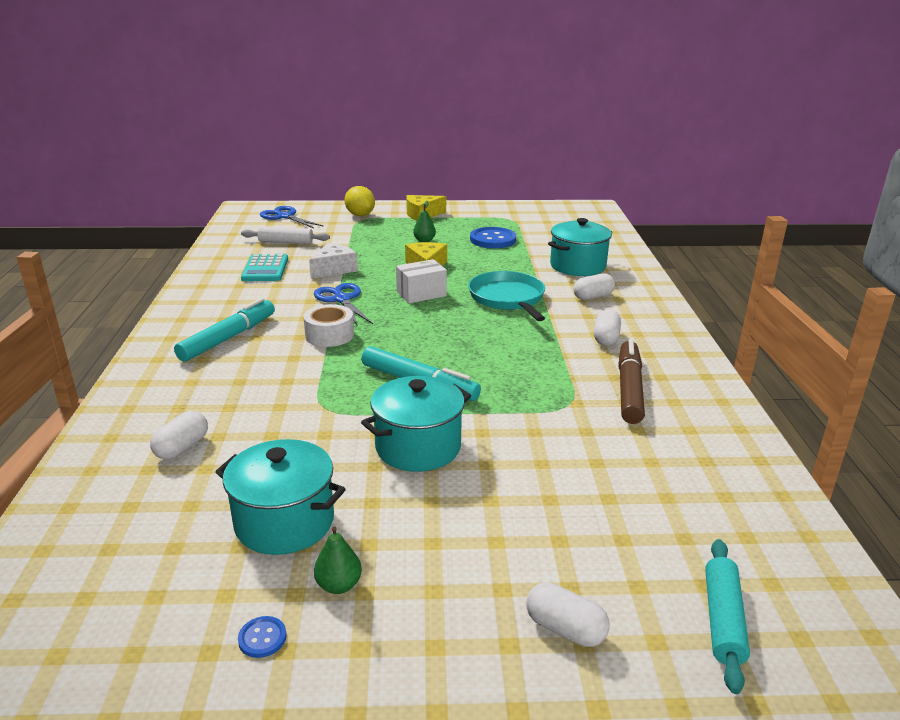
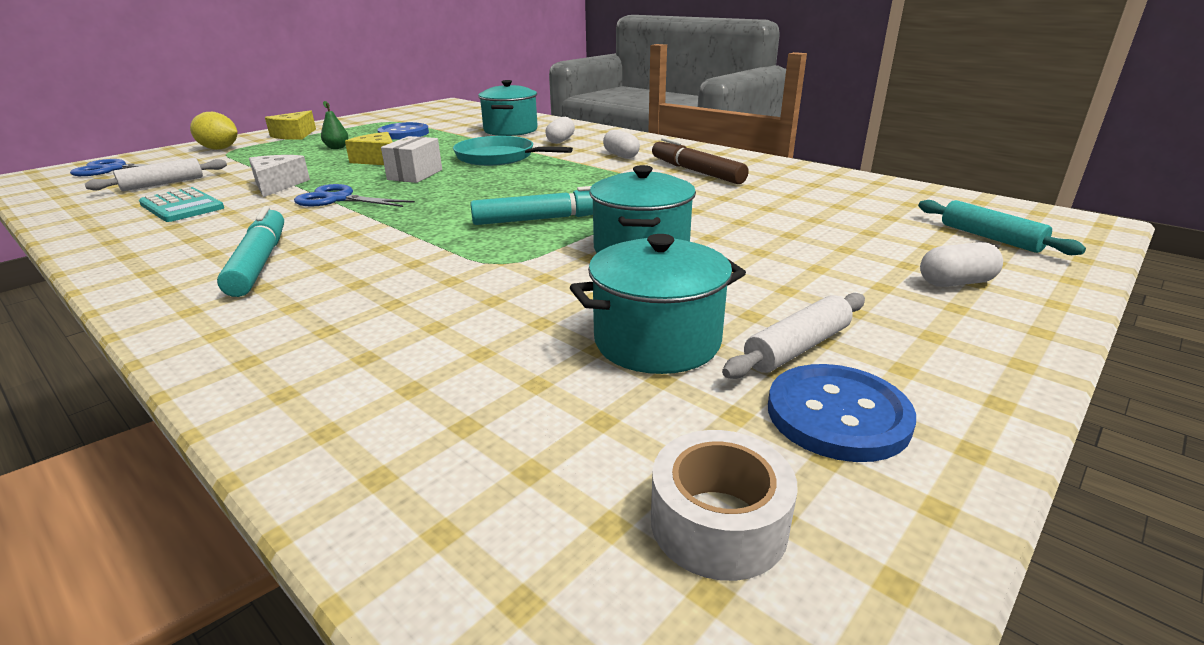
camera: 45 degrees left, 0 degrees up
(182, 447) = (412, 353): white capsule -> none
(262, 638) = (837, 415): blue button -> blue button, size x2.24
(329, 335) = (384, 222): white tape -> white tape (718, 523)
(339, 585) = (797, 348): green pear -> white rolling pin

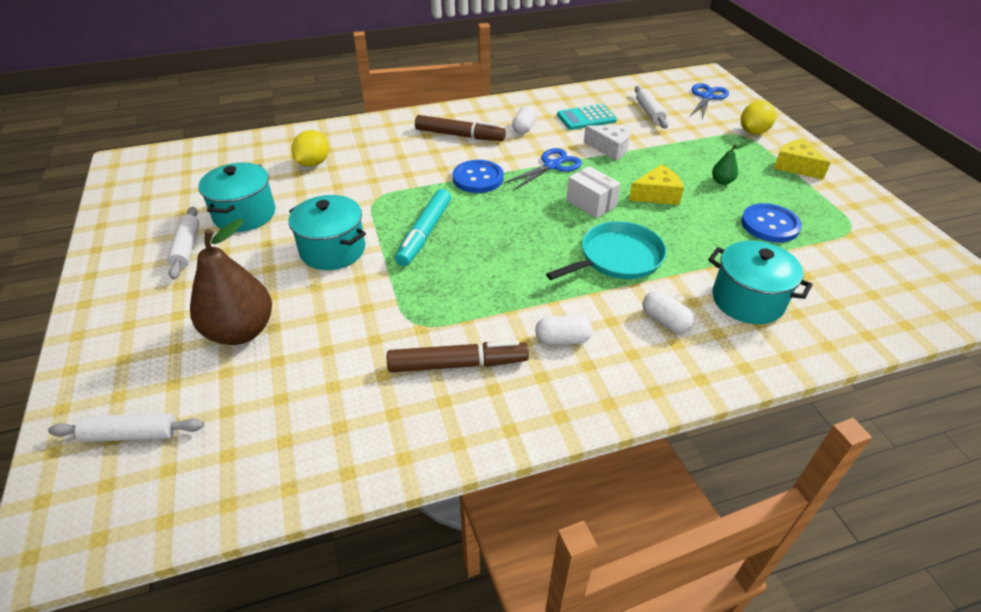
camera: 120 degrees right, 15 degrees up
(260, 262) = (459, 135): turquoise marker -> brown marker
(432, 350) = (313, 163): none -> yellow lemon
(718, 523) = (159, 187): white tape -> none
(825, 245) = (241, 331): none -> brown pear
(837, 415) = (149, 232): blue button -> blue button (478, 178)
(956, 282) = (136, 348): white capsule -> white capsule (524, 128)
(990, 238) = (132, 434): turquoise rolling pin -> white rolling pin

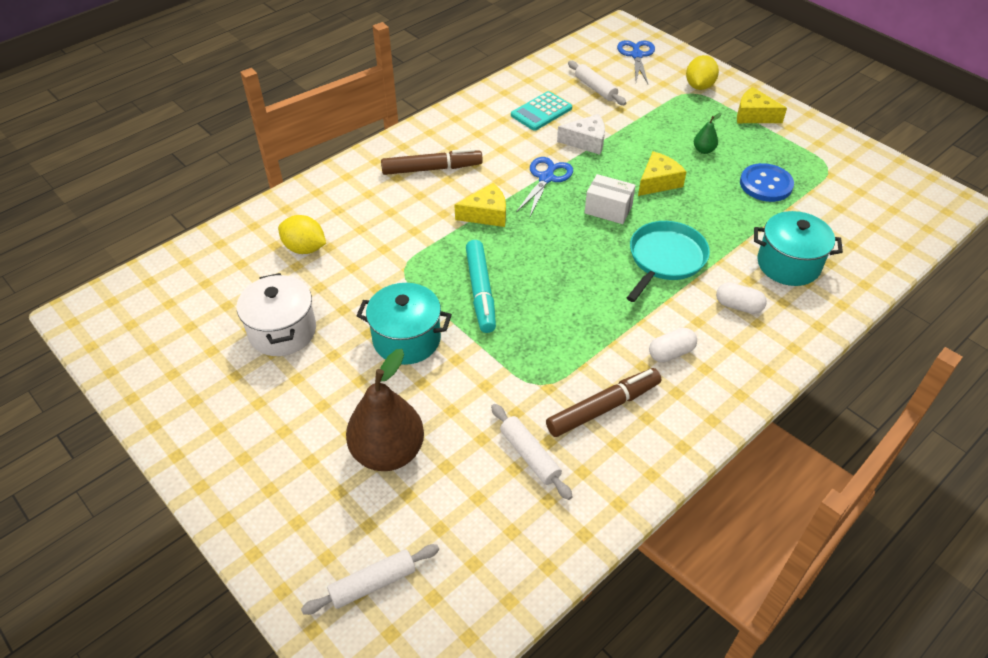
camera: 25 degrees left, 5 degrees up
(187, 248) = (254, 389): white rolling pin -> white rolling pin (529, 455)
(244, 214) = (282, 331): turquoise pot -> white pot
(313, 163) = (305, 248): yellow lemon -> yellow lemon turned 60 degrees counterclockwise
(478, 178) = (486, 214): blue button -> yellow cheese
(524, 128) = (489, 141): white capsule -> none

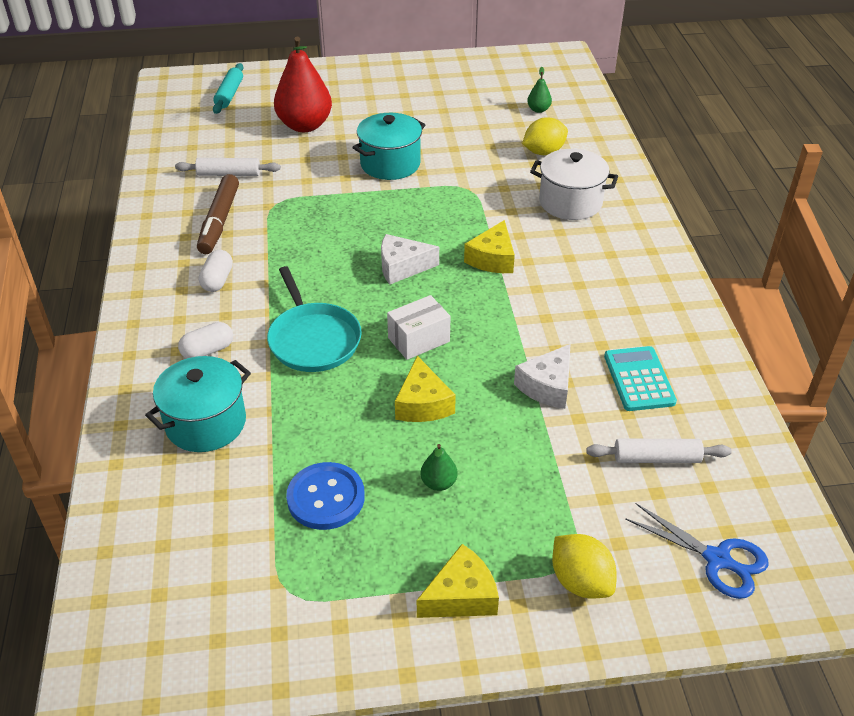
camera: 125 degrees right, 5 degrees down
(224, 283) = (538, 110): none -> green pear
(282, 331) = (459, 119): white pot -> white pot (570, 202)
(373, 583) = (229, 94): white rolling pin -> turquoise rolling pin
(388, 452) = (305, 125): brown pear -> red pear
(432, 169) = (595, 254): brown marker -> none
(480, 291) = (399, 215): turquoise marker -> none
(543, 255) = (402, 267): none -> white cheese
(546, 178) = (509, 322): blue scissors -> none

